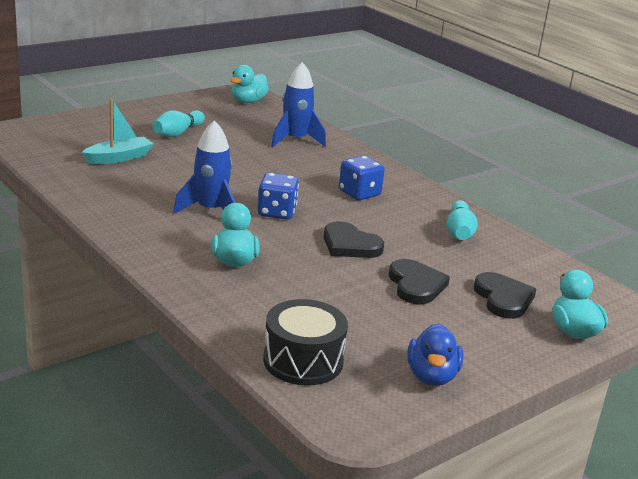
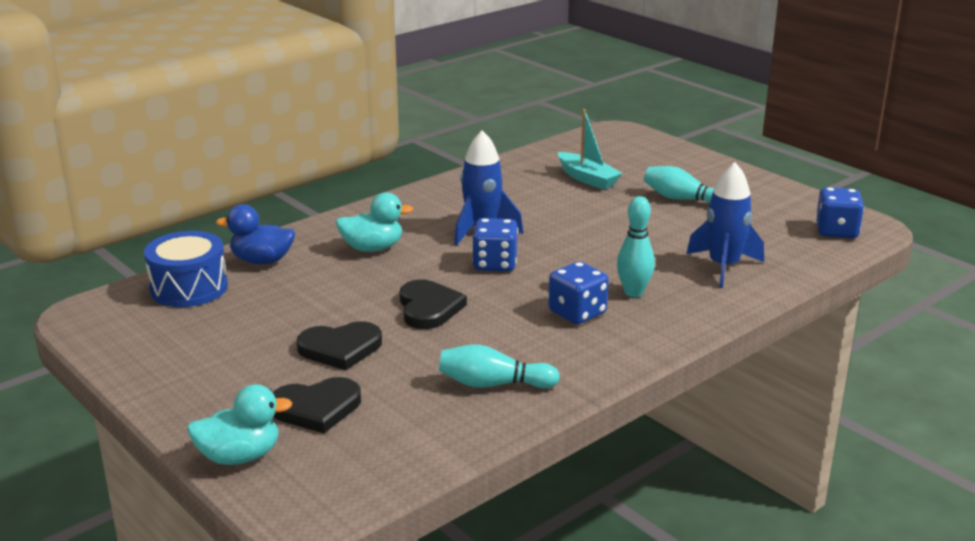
camera: 90 degrees right, 0 degrees up
(248, 101) = (836, 231): turquoise duck -> blue dice
(303, 361) = (189, 288): black drum -> blue drum
(330, 172) = (633, 292): none -> turquoise bowling pin
(350, 245) = (428, 308): black heart -> black heart turned 135 degrees clockwise
(431, 376) = (155, 353): blue duck -> blue duck (262, 261)

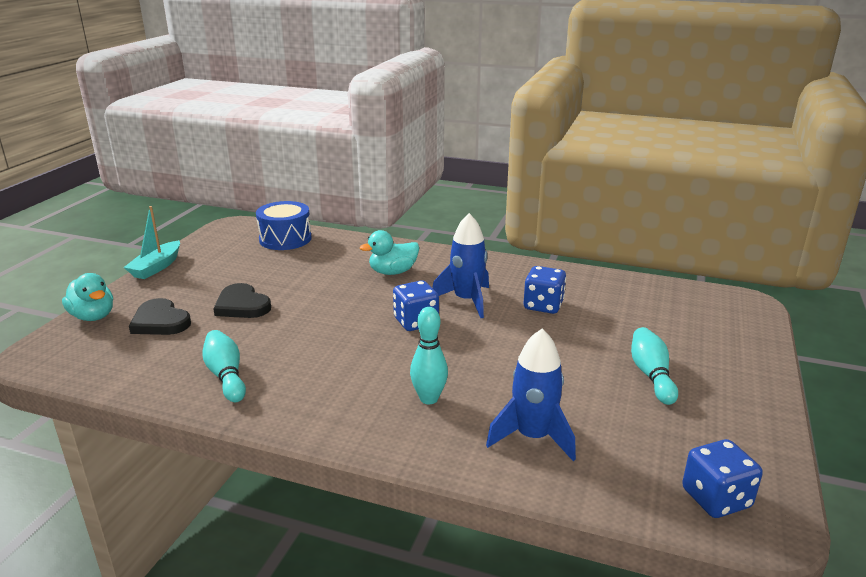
camera: 60 degrees right, 0 degrees up
(262, 261) = (339, 246): blue duck -> none
(372, 248) = (393, 272): turquoise duck -> turquoise duck turned 105 degrees clockwise
(428, 308) = (322, 317): black heart -> none
(577, 313) = (367, 381): blue dice -> blue dice (543, 305)
(587, 178) = (623, 316): turquoise boat -> turquoise boat (156, 267)

